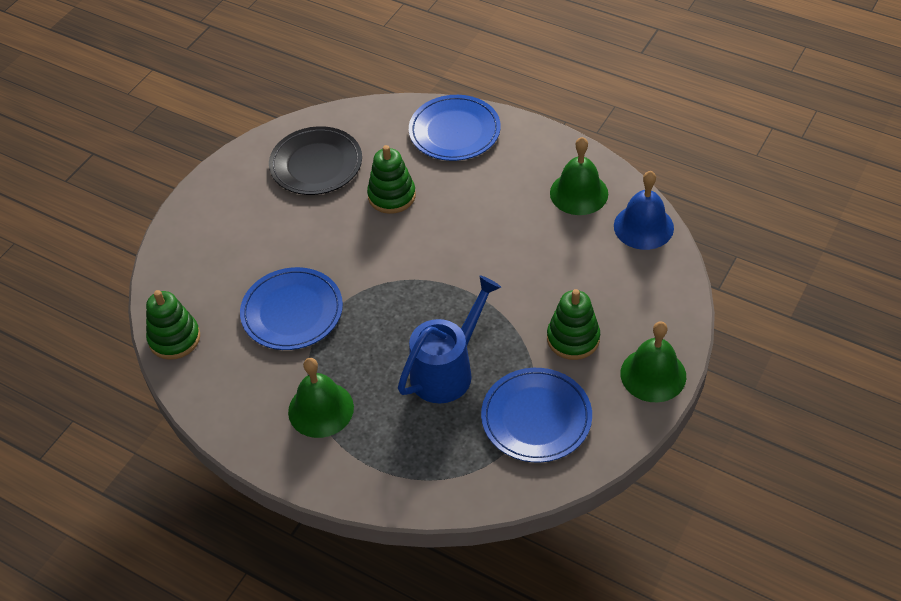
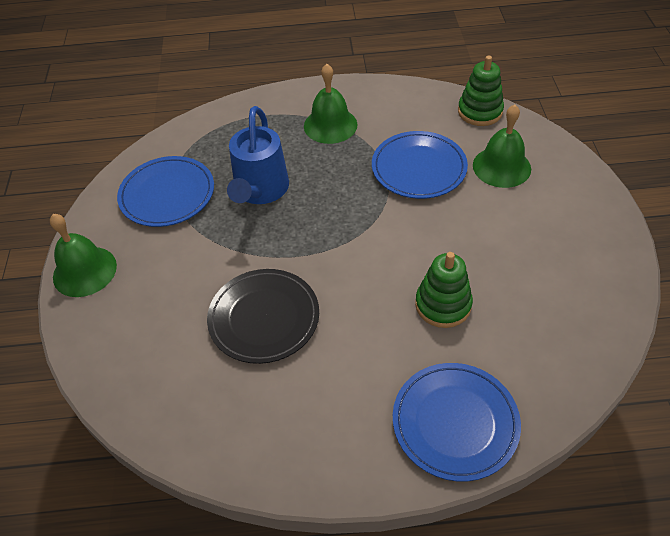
camera: 145 degrees right, 0 degrees up
(316, 164) = (549, 296): black plate -> black plate (264, 318)
(573, 338) = (171, 264): green stacking toy -> none
(579, 193) = (254, 420): green bell -> green bell (501, 167)
(643, 226) = (159, 417): blue bell -> none

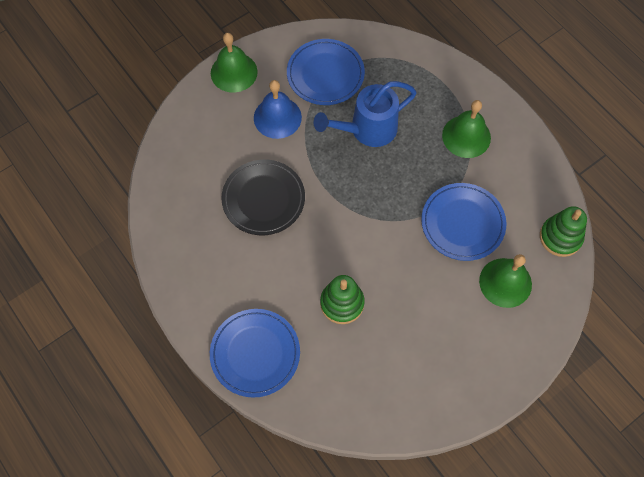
camera: 55 degrees right, 15 degrees up
(177, 258) = (277, 117): none -> blue bell

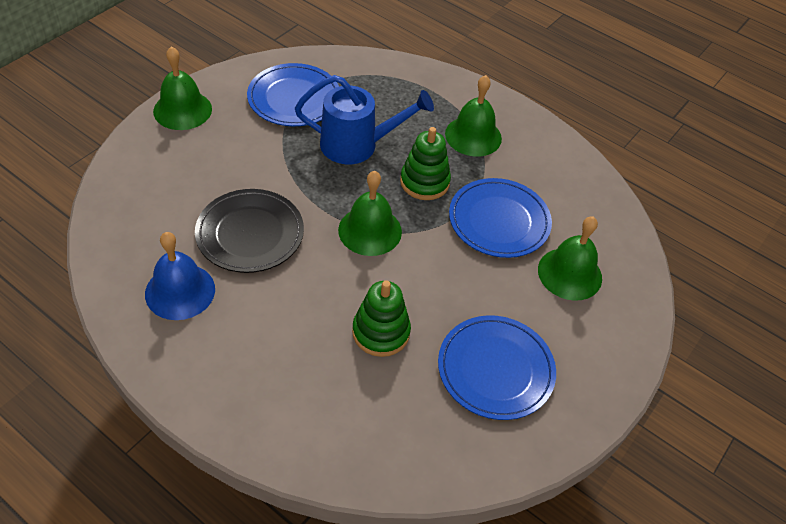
camera: 20 degrees left, 15 degrees down
(255, 353) = (281, 415): blue plate -> blue plate (495, 369)
(277, 117) = (247, 147): blue bell -> blue bell (180, 291)
(356, 213) = (370, 230): none -> green bell
(367, 130) = (358, 145): blue watering can -> blue watering can turned 135 degrees counterclockwise
(560, 237) = (612, 217): green stacking toy -> green stacking toy (424, 182)

